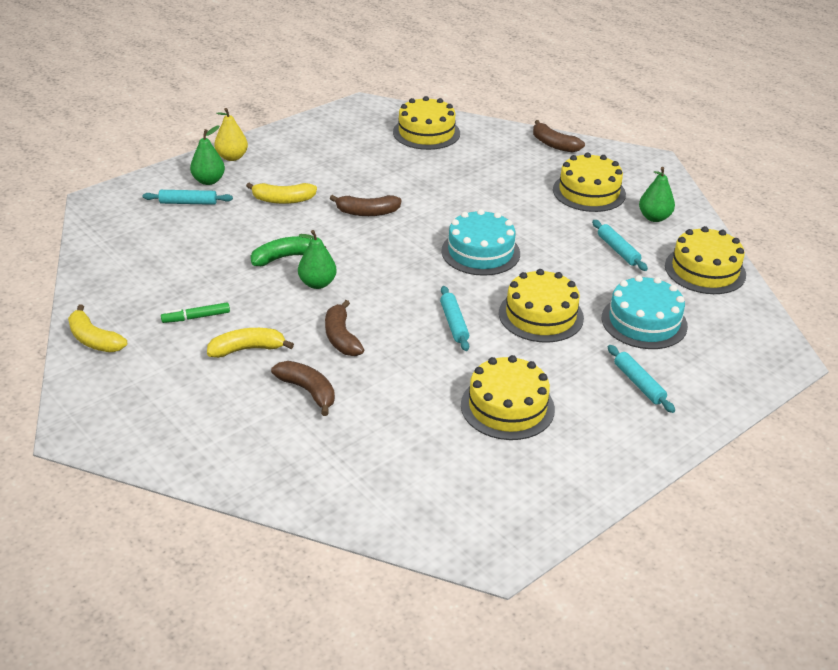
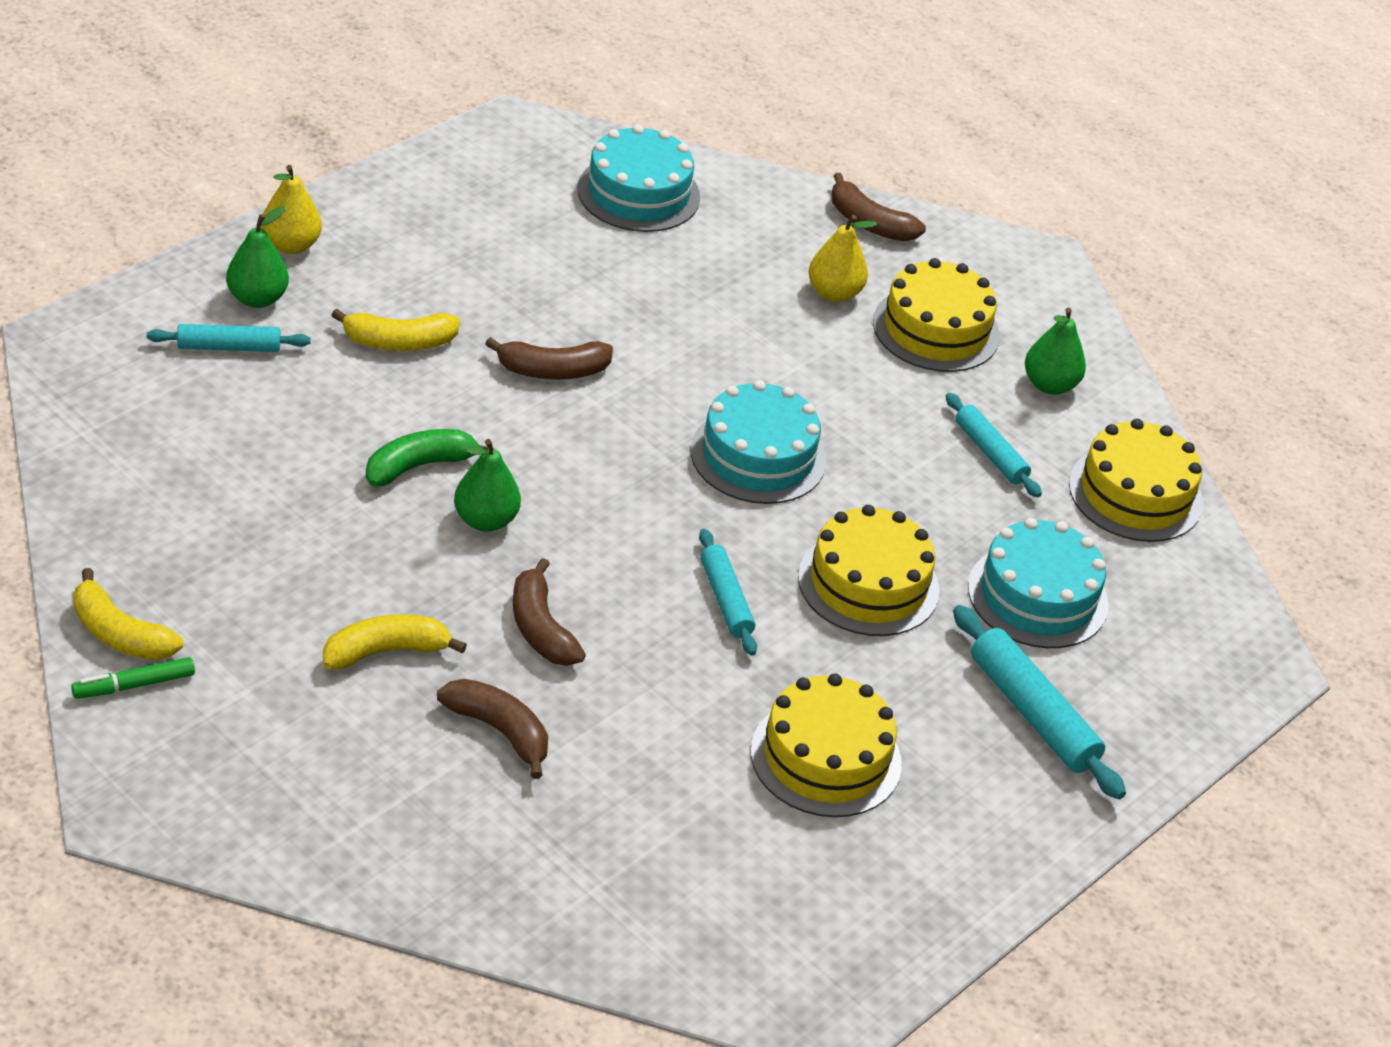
camera: 10 degrees left, 5 degrees up
(196, 317) = (287, 589): green marker -> green marker (134, 685)
(426, 132) = (638, 193): yellow cake -> turquoise cake
(531, 176) = (834, 293): none -> yellow pear
(638, 384) = (1032, 713): turquoise rolling pin -> turquoise rolling pin, size x1.56

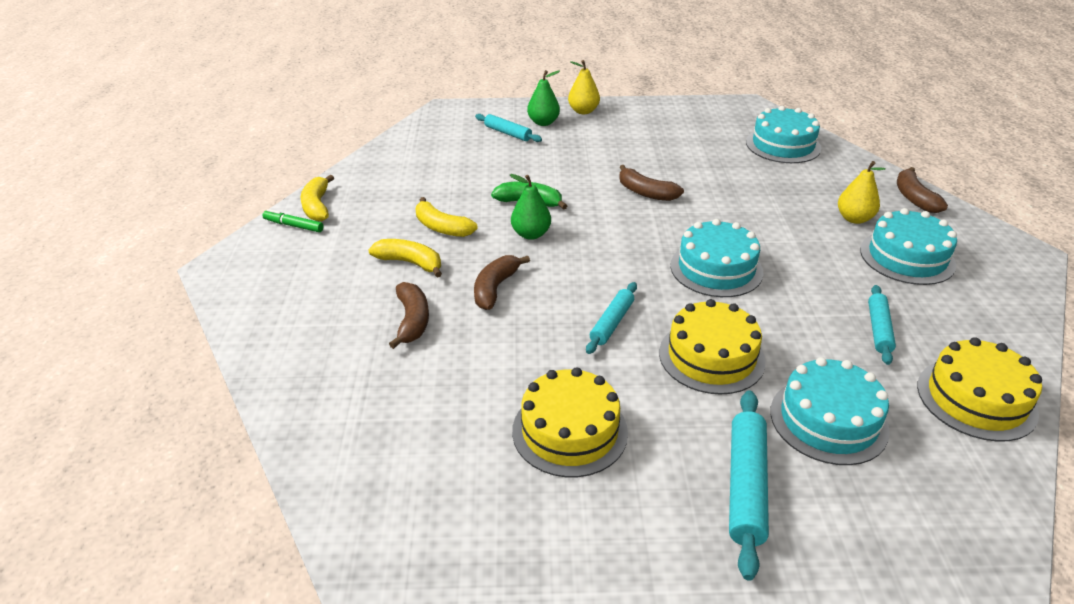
camera: 50 degrees right, 5 degrees down
(399, 342) = (584, 157): yellow banana -> yellow banana (442, 227)
(936, 329) = (907, 257): yellow cake -> turquoise cake
(1049, 385) = (965, 313): green pear -> none

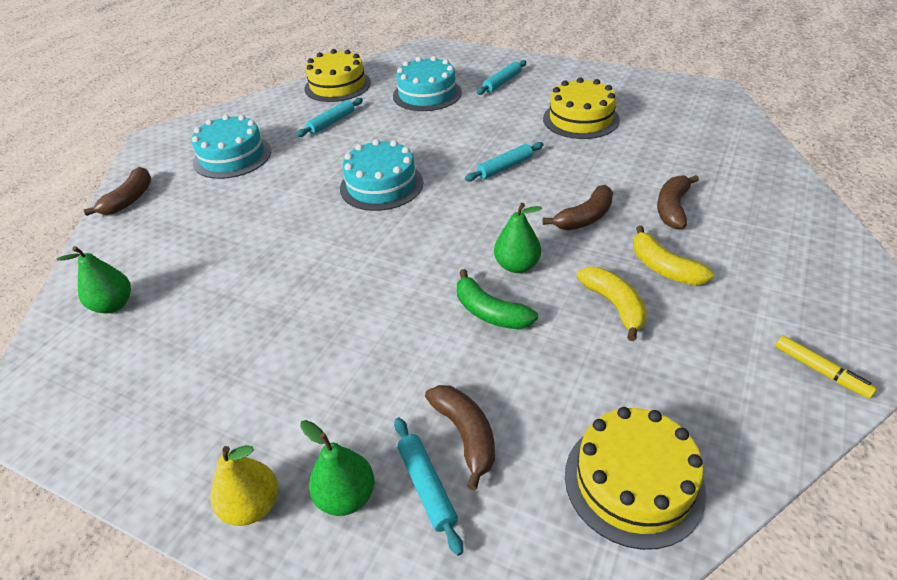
camera: 150 degrees left, 5 degrees up
(293, 226) = (820, 371): green marker -> yellow marker
(317, 206) = (790, 401): yellow banana -> none
(646, 192) = (349, 283): brown banana -> brown banana (465, 435)
(711, 356) = (456, 133): yellow cake -> yellow cake (633, 482)
(745, 486) = (502, 82): turquoise rolling pin -> turquoise rolling pin, size x0.64
(783, 145) = (113, 305): turquoise cake -> green pear
(854, 218) = (210, 195): yellow pear -> none

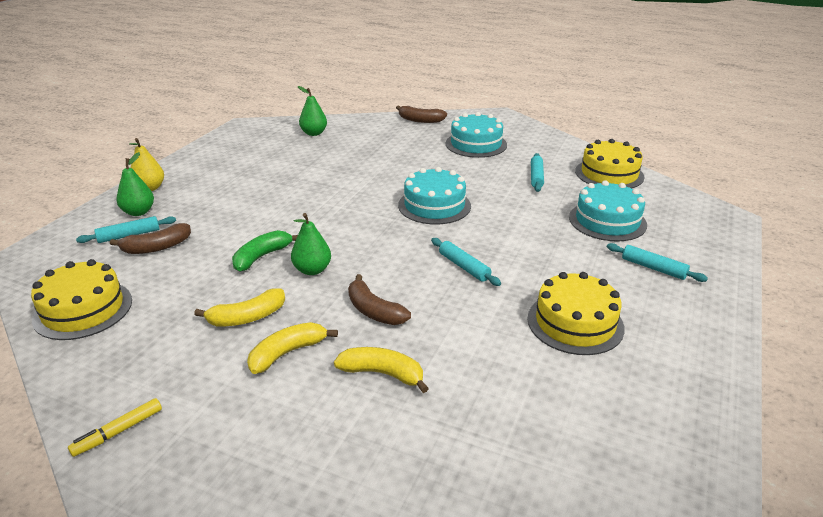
camera: 85 degrees right, 10 degrees down
(331, 122) = (536, 177): turquoise rolling pin -> turquoise rolling pin turned 60 degrees clockwise
(672, 208) = (382, 373): brown banana -> yellow banana

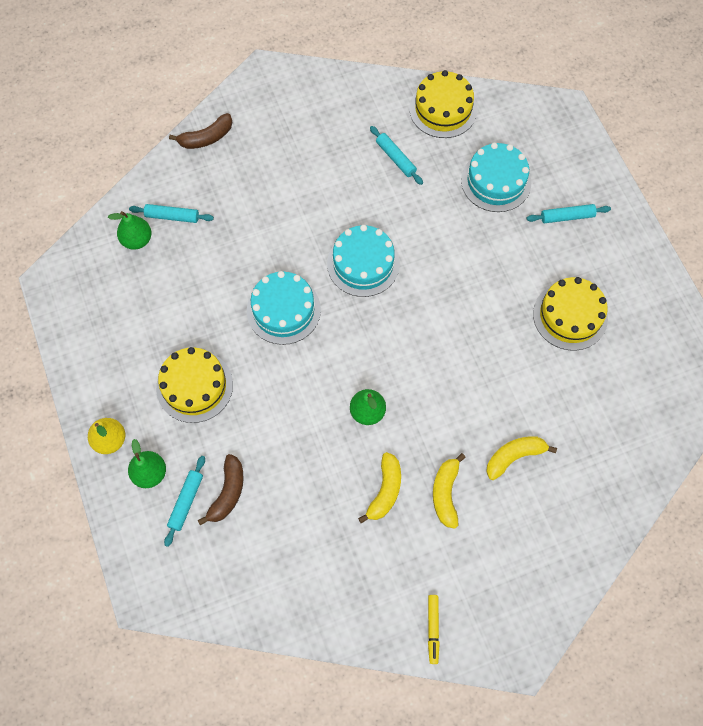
camera: 45 degrees left, 35 degrees up
(83, 309) = (272, 587): yellow cake -> yellow cake (194, 386)
(262, 257) = (316, 431): green banana -> none
(374, 311) = (451, 412): brown banana -> none
(464, 267) = (457, 319): turquoise rolling pin -> turquoise rolling pin (172, 216)
(476, 144) = (299, 143): turquoise cake -> turquoise cake (283, 310)

